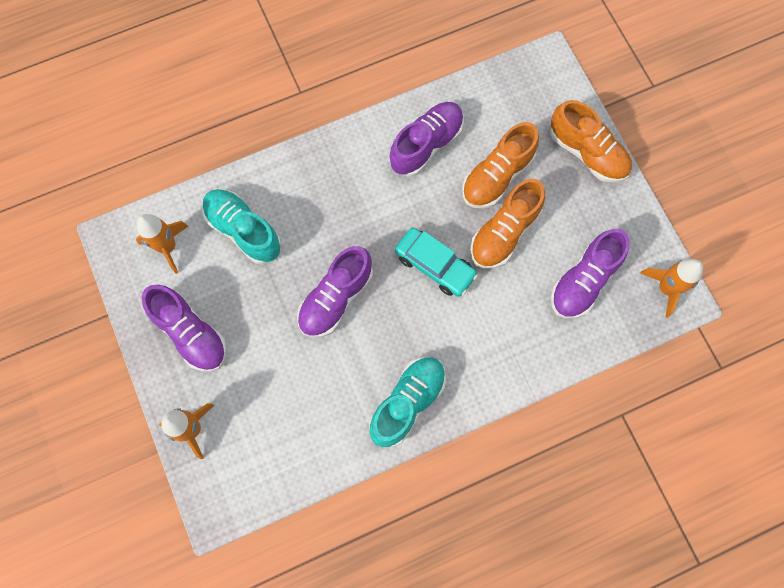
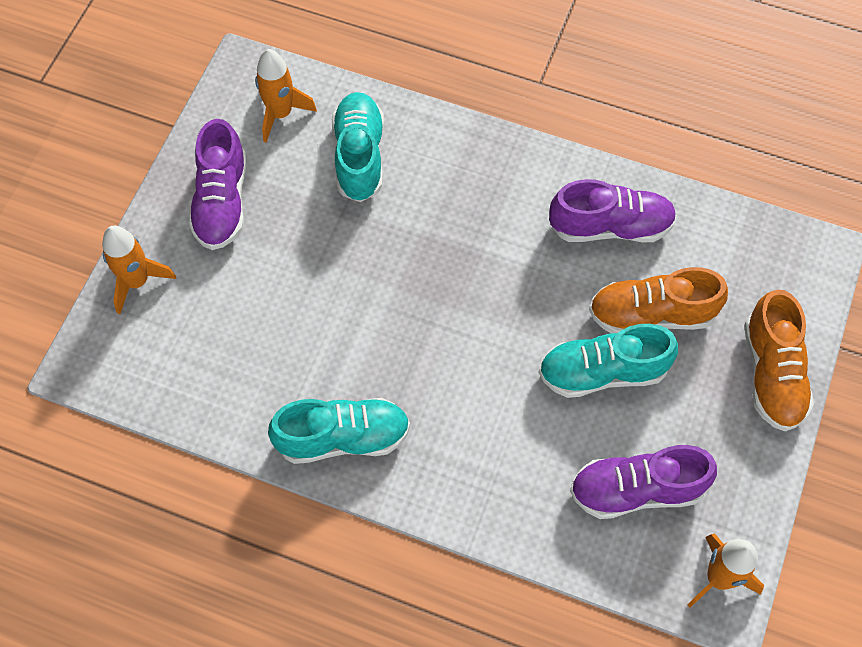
camera: 45 degrees right, 10 degrees down
(336, 298) = (377, 286): purple shoe -> none
(435, 265) = (501, 340): turquoise car -> none
(504, 232) = (602, 372): orange shoe -> turquoise shoe

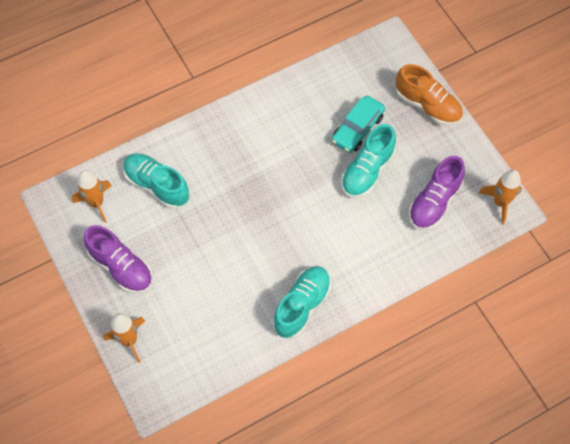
camera: 50 degrees left, 0 degrees up
(610, 226) = (298, 109): purple shoe -> none
(651, 314) = (357, 129): orange shoe -> turquoise car

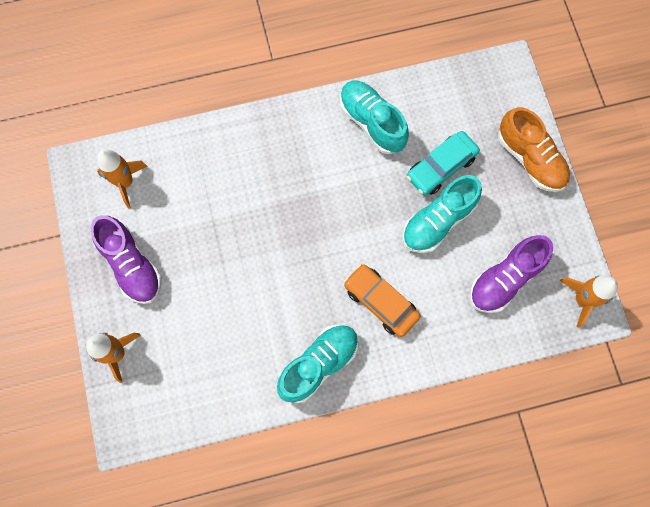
camera: 15 degrees right, 10 degrees up
(157, 186) = (197, 179): turquoise shoe -> turquoise shoe (372, 122)
(339, 245) = (381, 302): none -> orange car

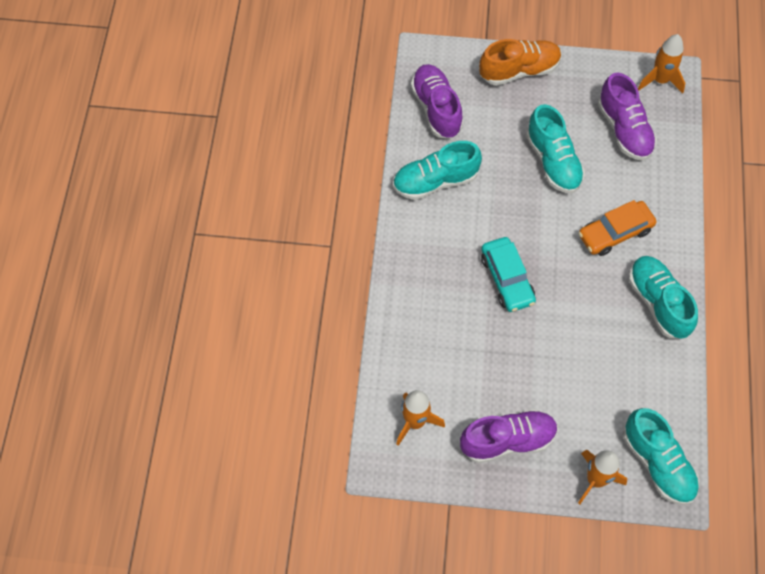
camera: 70 degrees left, 10 degrees down
(150, 407) = (658, 463): none -> turquoise shoe
(441, 167) = (501, 141): turquoise car -> turquoise car (507, 279)
(452, 98) = (436, 108): none -> purple shoe

